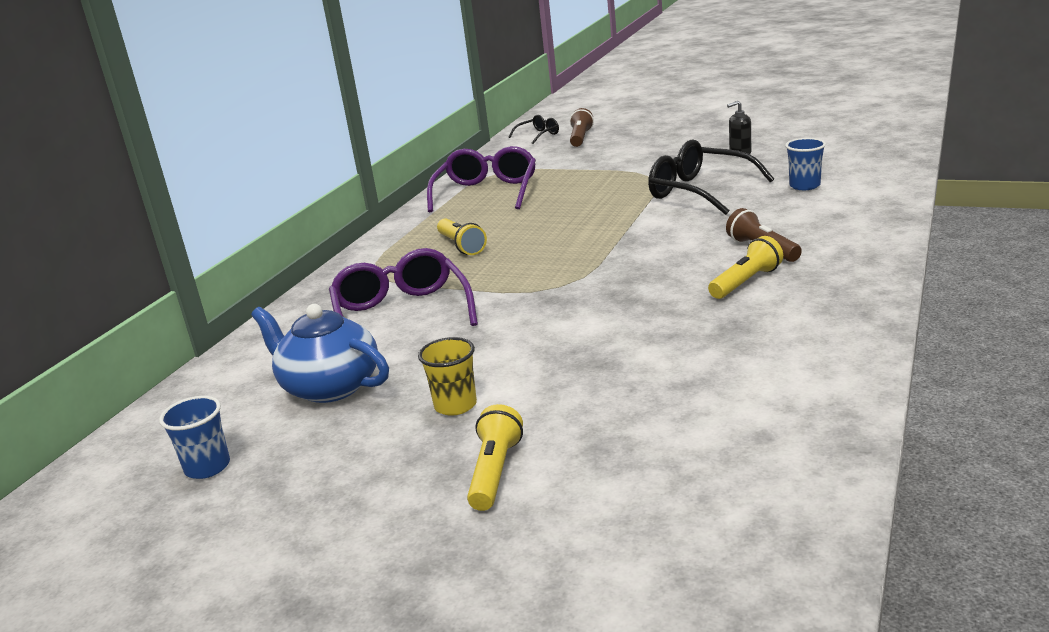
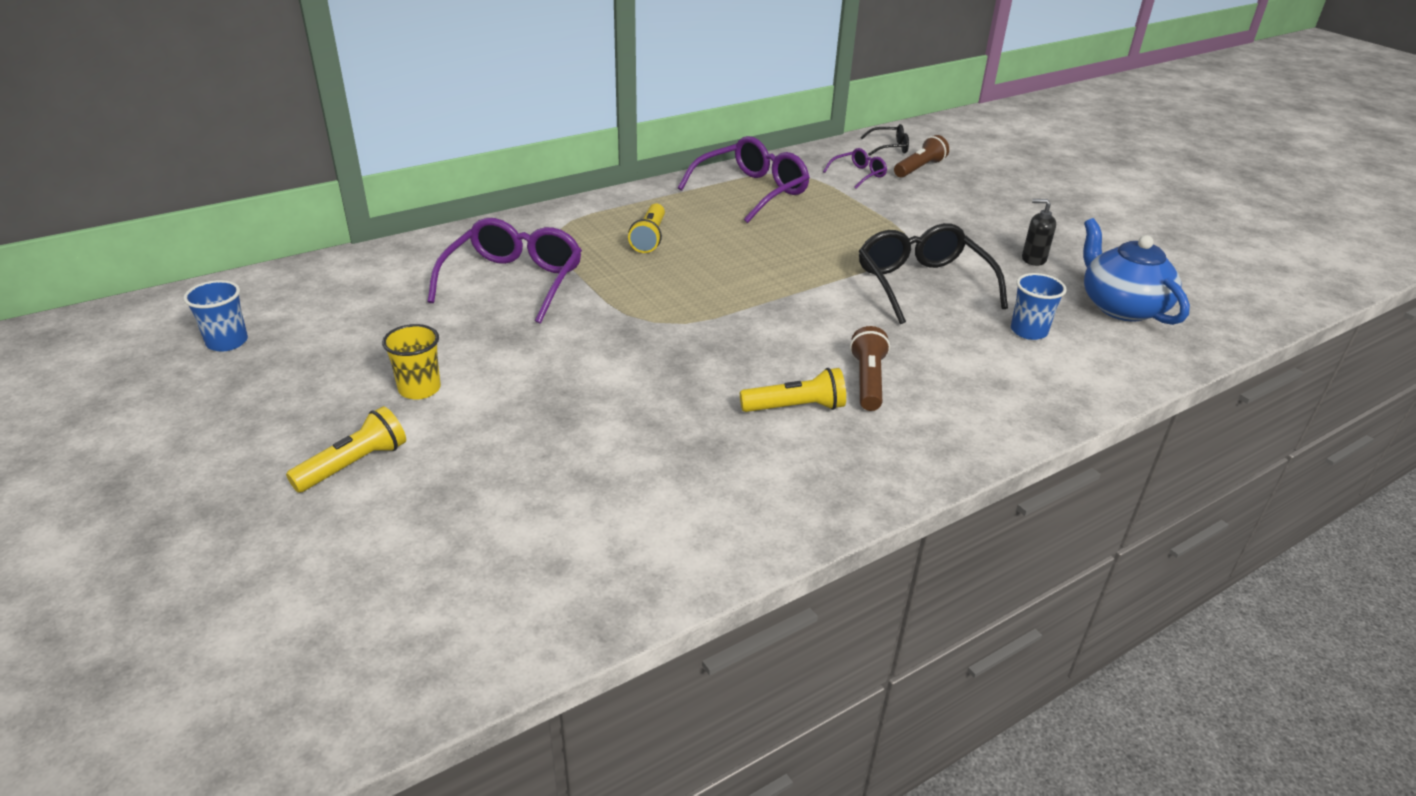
camera: 30 degrees right, 10 degrees up
(329, 386) = (378, 320): blue teapot -> blue teapot (1121, 306)
(545, 156) = (858, 175): none -> purple glasses

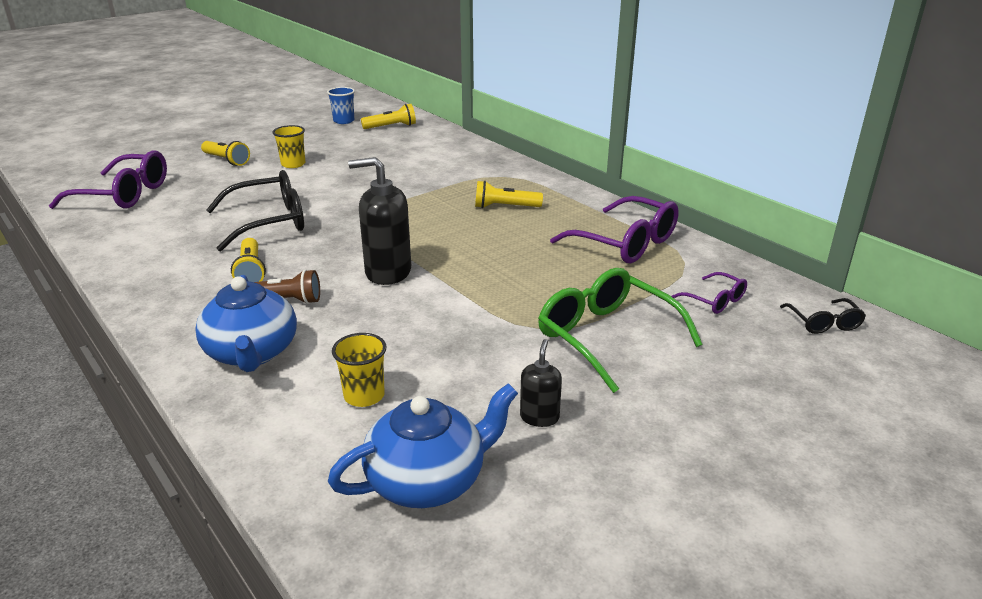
camera: 85 degrees right, 5 degrees down
(299, 298) = (391, 127): none -> yellow flashlight
(514, 281) = (422, 172): purple glasses -> purple glasses (124, 194)
(802, 314) = (387, 272): none -> black soap dispenser
(918, 222) = (606, 337): none -> green glasses
(919, 168) = (770, 343): brown flashlight -> none
(922, 284) = (455, 333): black glasses -> black glasses (269, 222)
(975, 395) = (252, 353): none -> blue teapot
(1028, 331) = (364, 396): blue cup -> yellow cup

